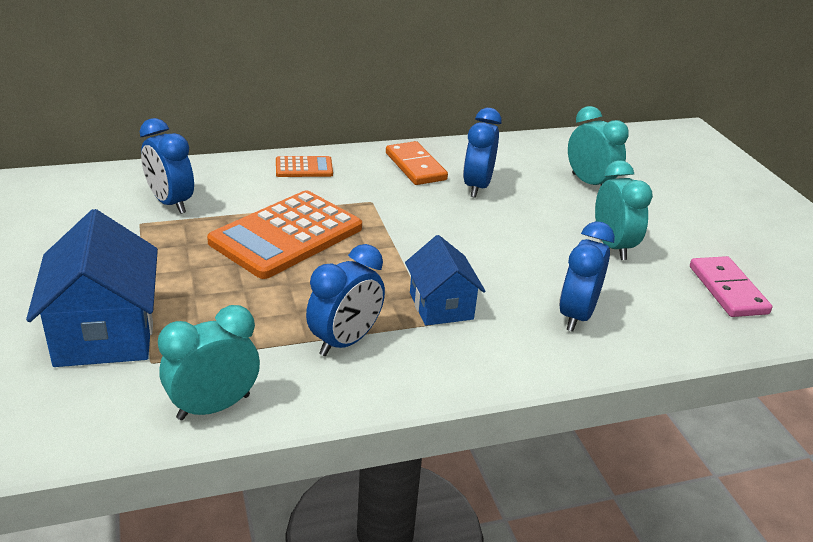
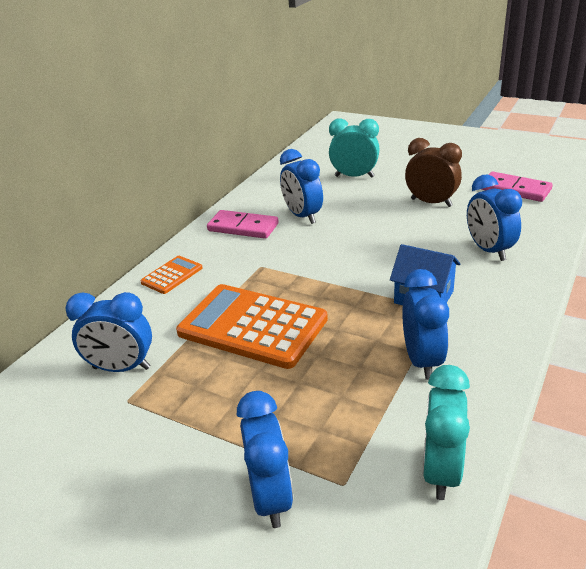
camera: 40 degrees left, 0 degrees up
(105, 333) = (270, 497): blue house -> blue clock
(286, 235) = (252, 326): orange calculator -> orange calculator turned 120 degrees clockwise
(415, 166) = (243, 227): orange domino -> pink domino
(612, 246) = (431, 202): turquoise clock -> brown clock

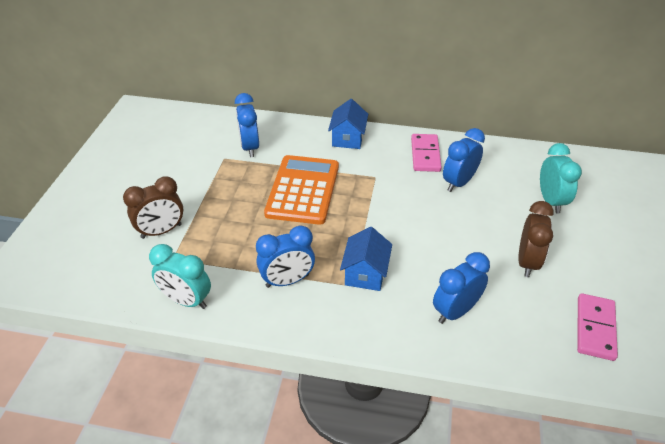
camera: 70 degrees right, 10 degrees up
(172, 275) = (348, 138): orange calculator -> blue house
(270, 497) = (161, 231): blue clock -> brown clock
(441, 471) = (187, 300): turquoise clock -> turquoise clock turned 150 degrees counterclockwise

